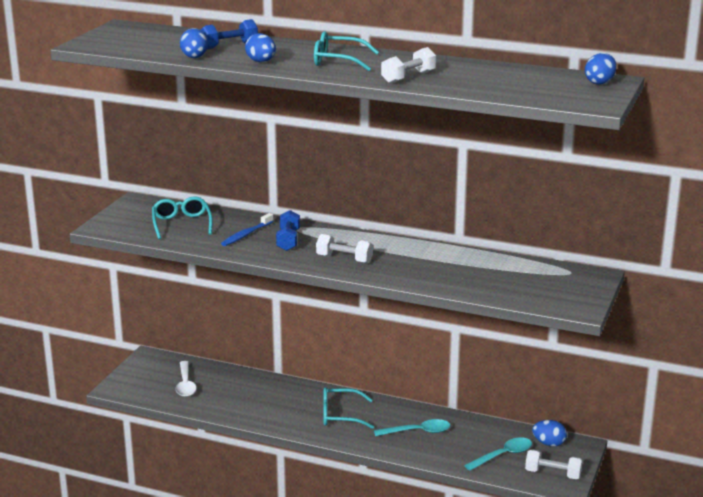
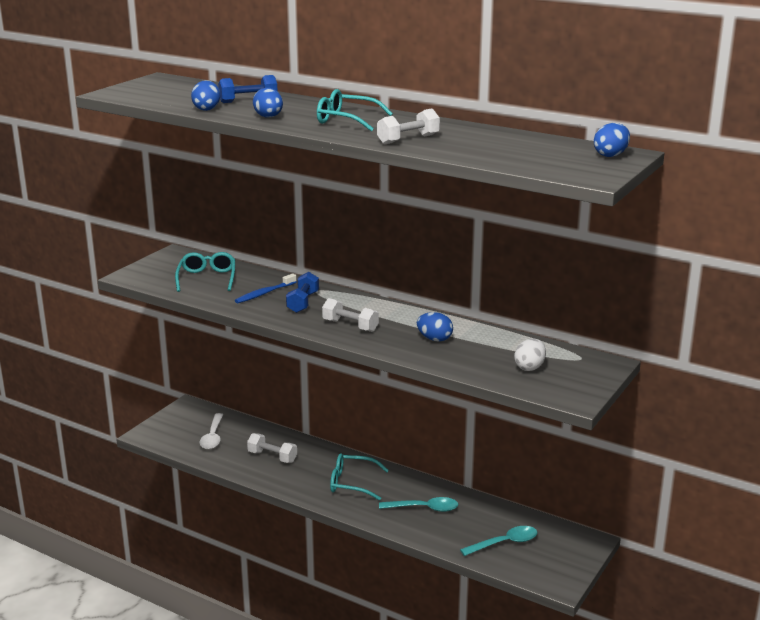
camera: 10 degrees right, 0 degrees up
(527, 284) = (529, 367): none -> white egg
(549, 443) = (556, 535): blue egg -> blue egg (434, 339)
(553, 474) = (551, 569): white dumbbell -> white dumbbell (272, 457)

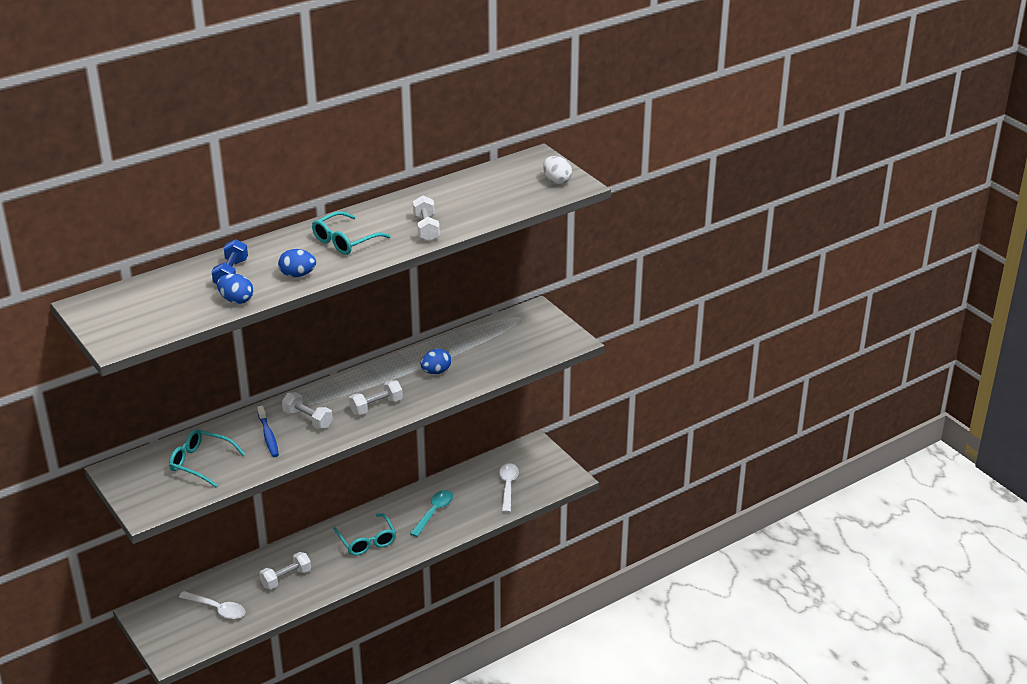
camera: 65 degrees left, 10 degrees up
(303, 302) = (307, 419): blue dumbbell -> white dumbbell
(352, 483) = (367, 541): turquoise glasses -> turquoise glasses turned 60 degrees counterclockwise
(504, 543) = (508, 486): turquoise spoon -> white spoon
(529, 367) = (516, 344): white egg -> white egg (556, 181)
(610, 155) = (536, 163): blue egg -> none

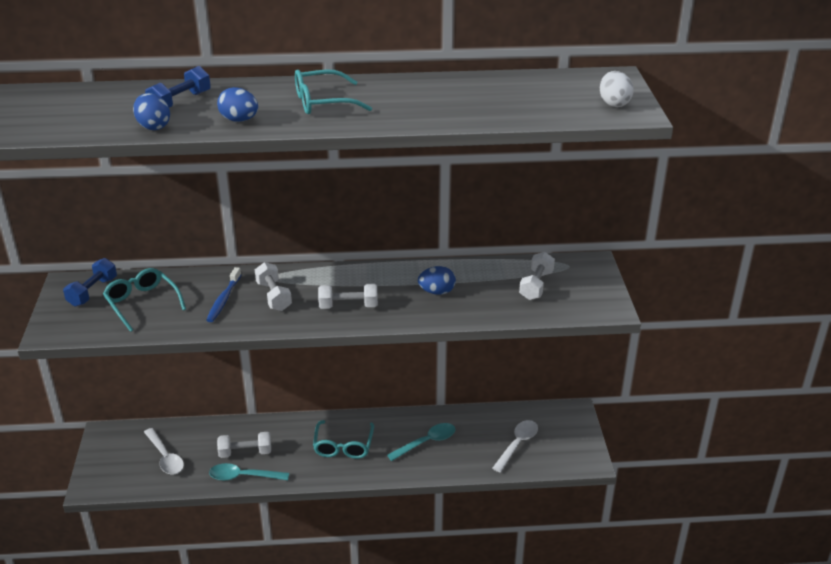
camera: 30 degrees right, 0 degrees up
(145, 469) = (92, 292): none -> blue dumbbell
(301, 596) = (243, 477): none -> turquoise spoon
(426, 228) = (419, 112): white dumbbell -> white dumbbell (536, 285)

